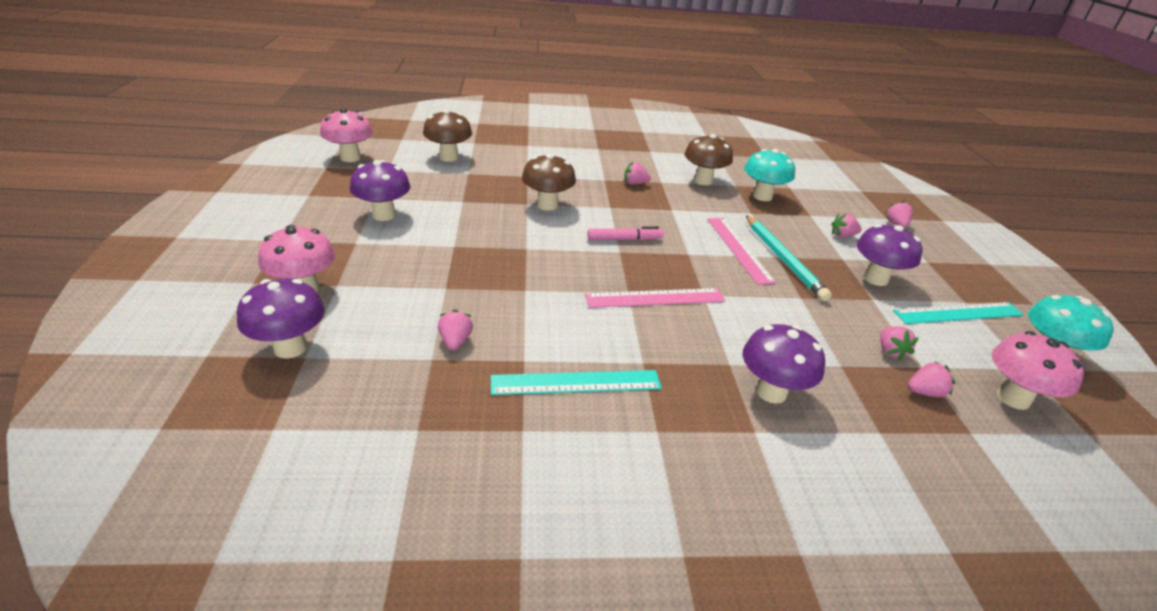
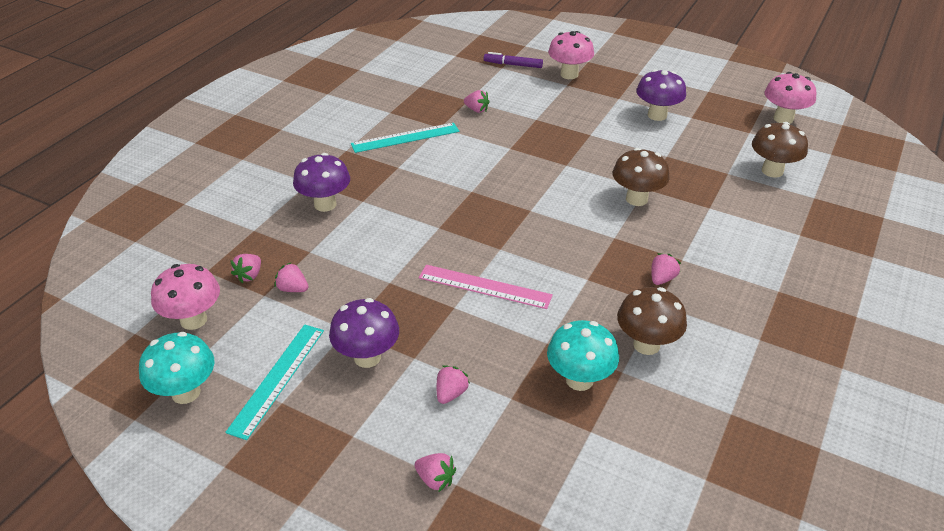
camera: 125 degrees right, 5 degrees up
(290, 348) = (513, 65): purple mushroom -> purple marker
(576, 383) = (405, 137): turquoise ruler -> turquoise ruler turned 45 degrees clockwise
(624, 239) = (548, 221): pink marker -> none
(655, 298) = (455, 200): pink ruler -> none
(783, 259) = (446, 308): turquoise pencil -> none

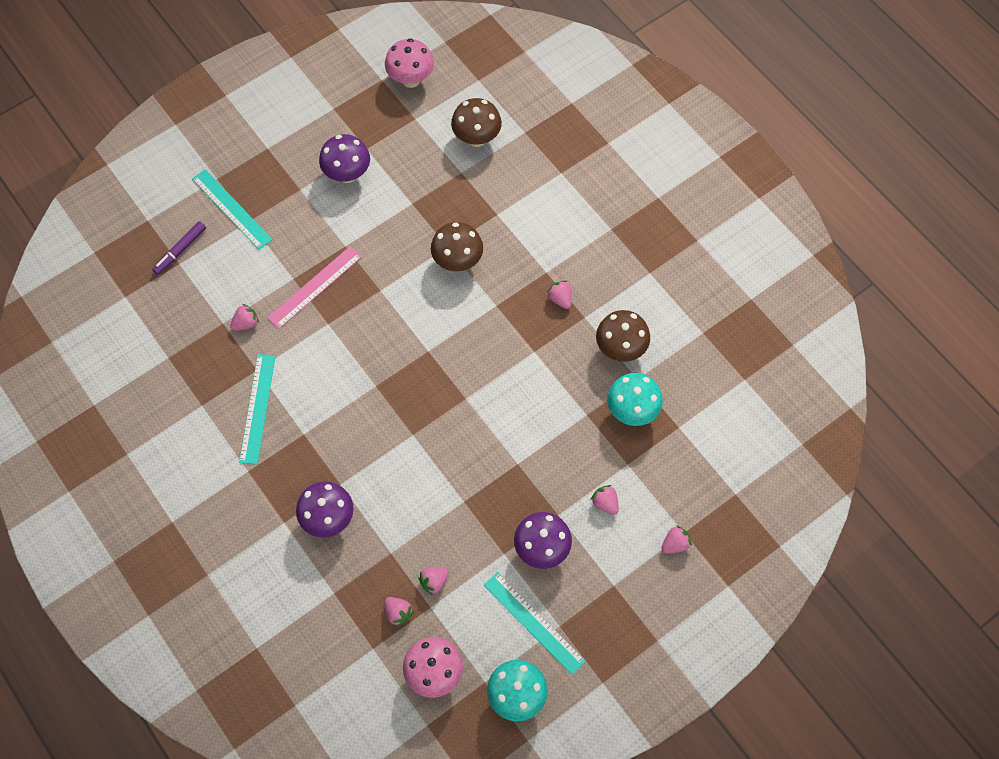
camera: 65 degrees left, 25 degrees up
(484, 286) = (505, 431): pink ruler -> pink ruler (315, 287)
(569, 74) = (231, 209): pink mushroom -> turquoise ruler

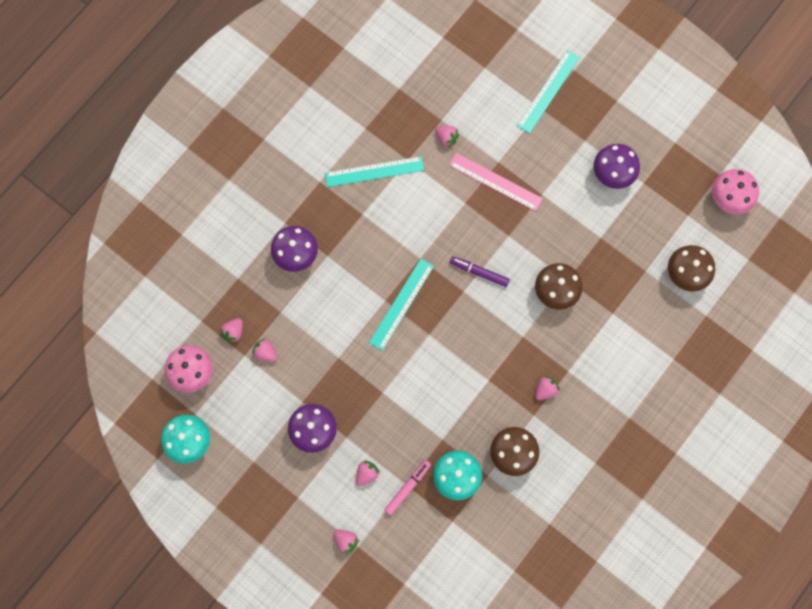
camera: 75 degrees right, 10 degrees up
(180, 250) = (497, 64): purple marker -> purple marker (479, 272)
(534, 622) = (251, 440): turquoise ruler -> turquoise ruler (401, 304)
(631, 464) = (407, 488): none -> pink marker

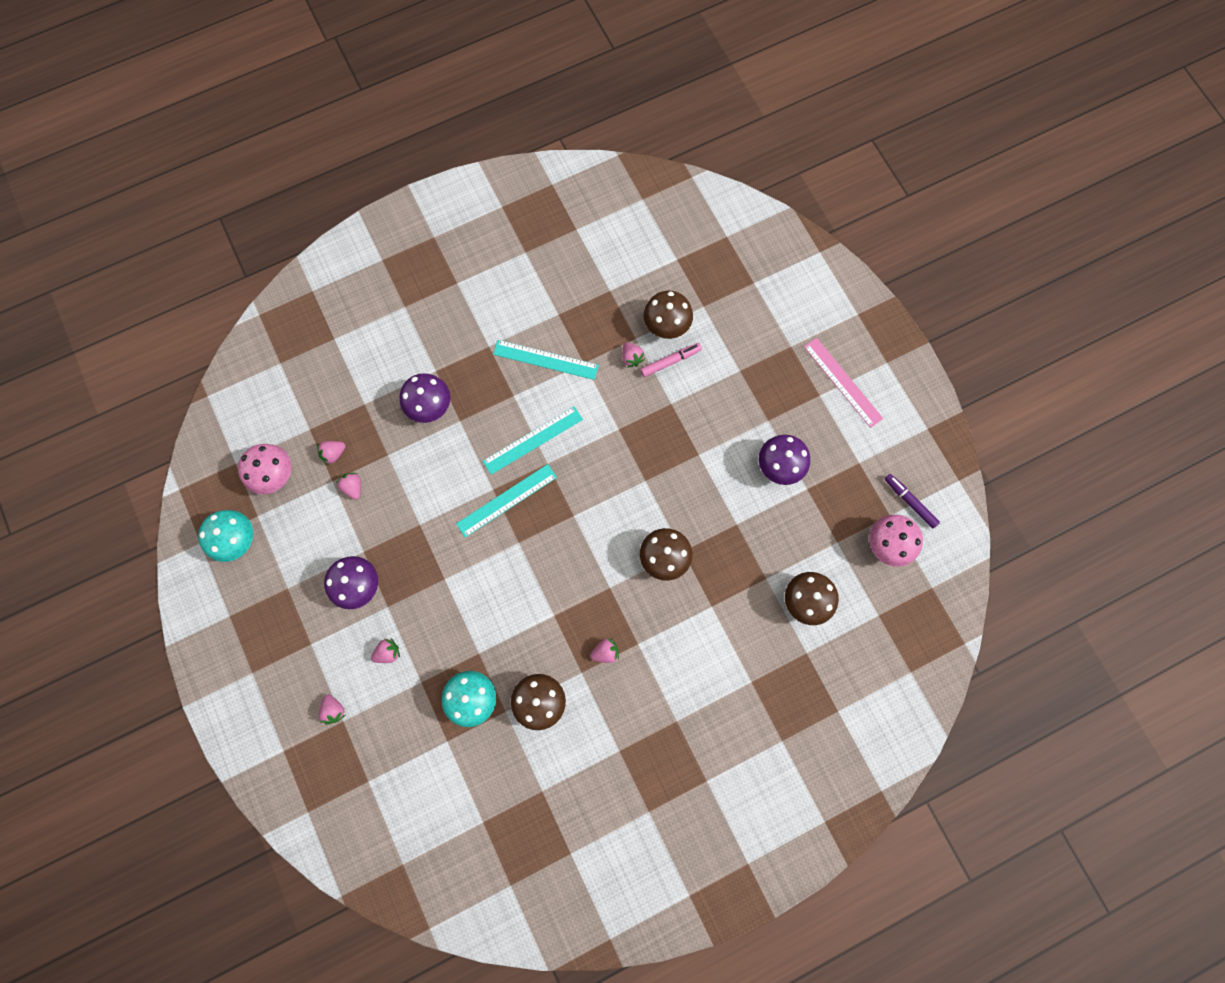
camera: 25 degrees right, 0 degrees up
(407, 488) = (420, 686): pink marker -> pink marker (670, 361)
(462, 98) = (666, 326): none -> brown mushroom
(479, 272) = (598, 504): purple marker -> purple marker (910, 502)
(495, 182) = (658, 422): pink ruler -> pink ruler (842, 382)
(548, 91) = (755, 356): turquoise ruler -> turquoise ruler (533, 440)

